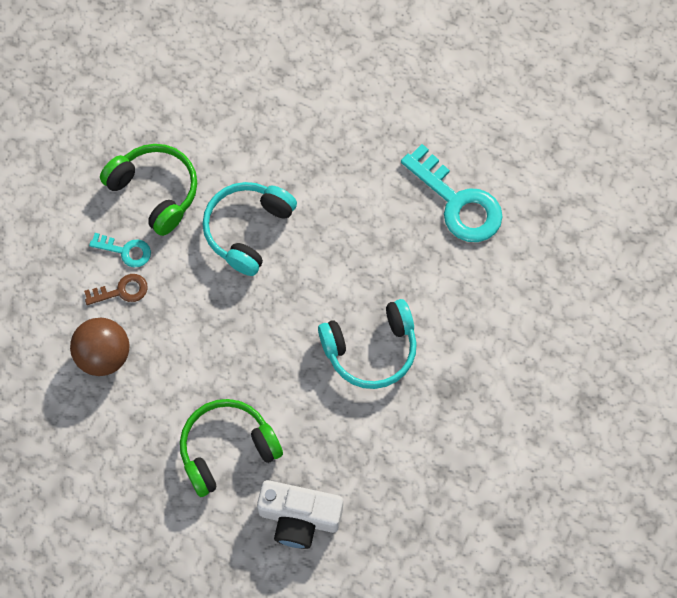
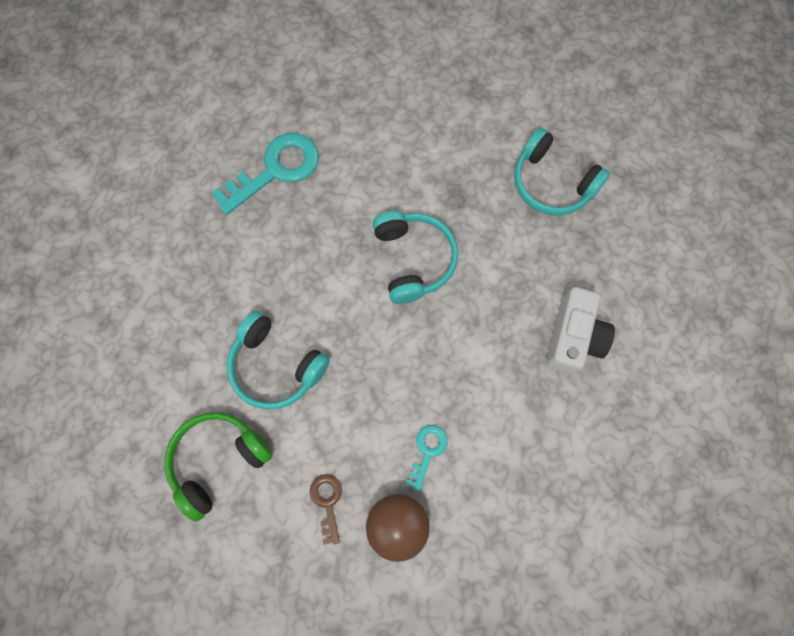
camera: 85 degrees left, 5 degrees up
(126, 251) = (282, 496): turquoise key -> turquoise key (427, 451)
(227, 449) = (504, 401): green headphones -> none
(477, 491) = (551, 183): none -> turquoise headphones

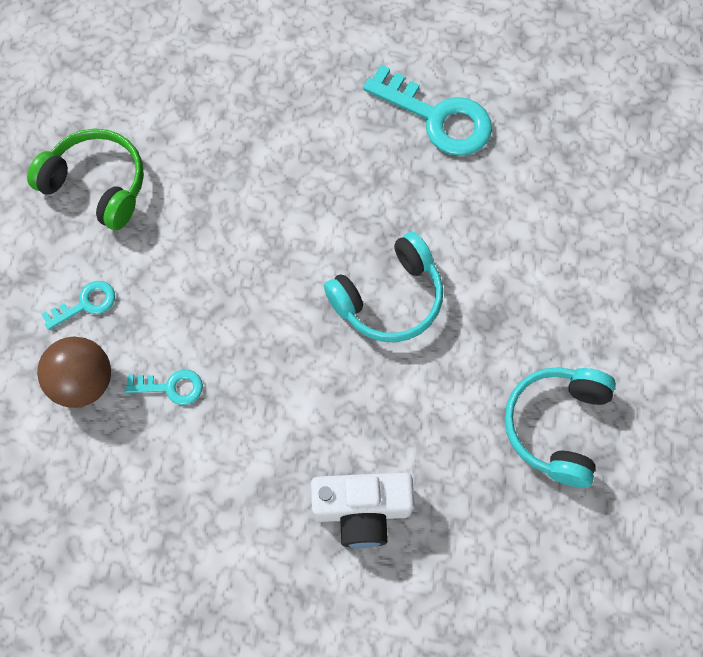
camera: 70 degrees right, 5 degrees down
(276, 366) = (213, 201): turquoise headphones -> none
(327, 502) = (86, 304): brown key -> turquoise key

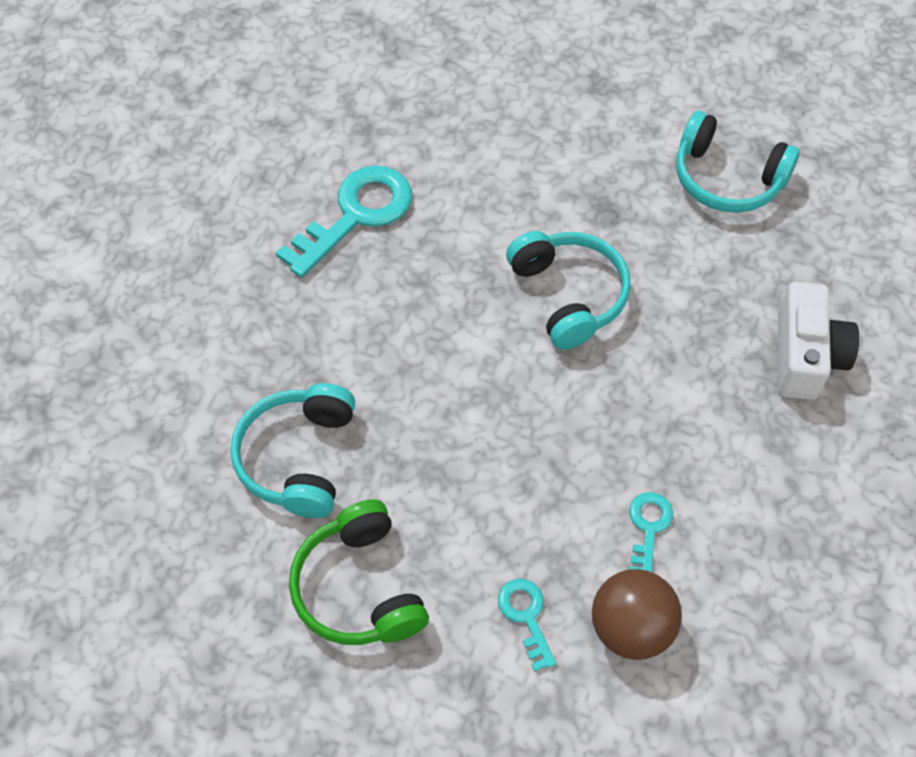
camera: 80 degrees left, 10 degrees down
(97, 185) = (358, 588): green headphones -> green headphones turned 60 degrees counterclockwise
(199, 122) = (298, 458): none -> turquoise headphones

